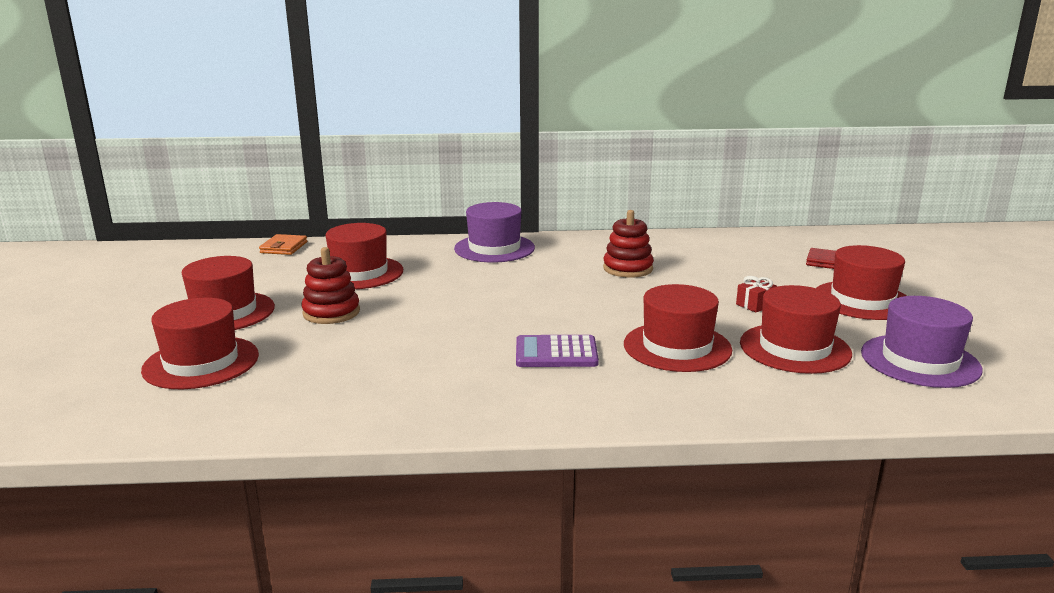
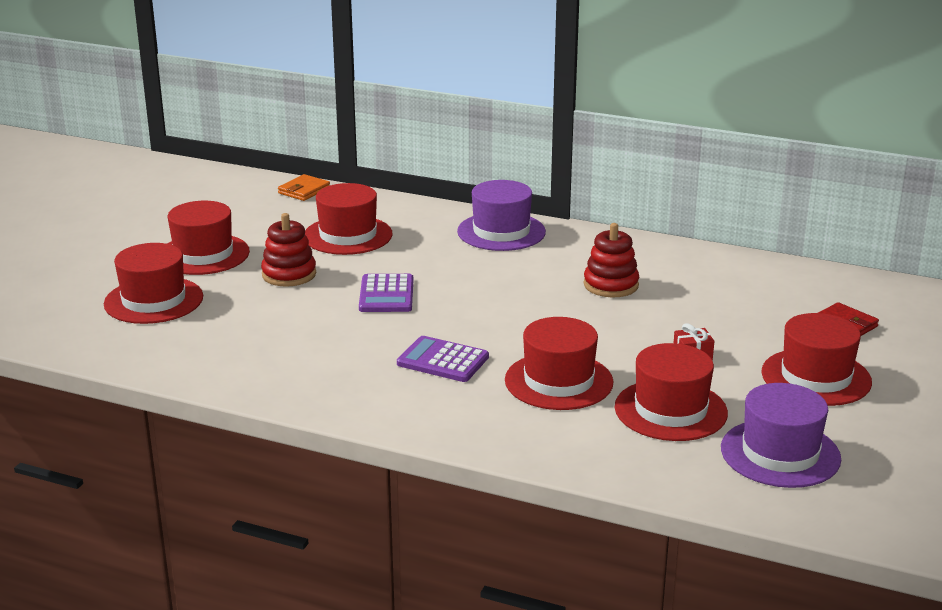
camera: 25 degrees right, 5 degrees up
(444, 311) = (386, 294): none -> purple calculator

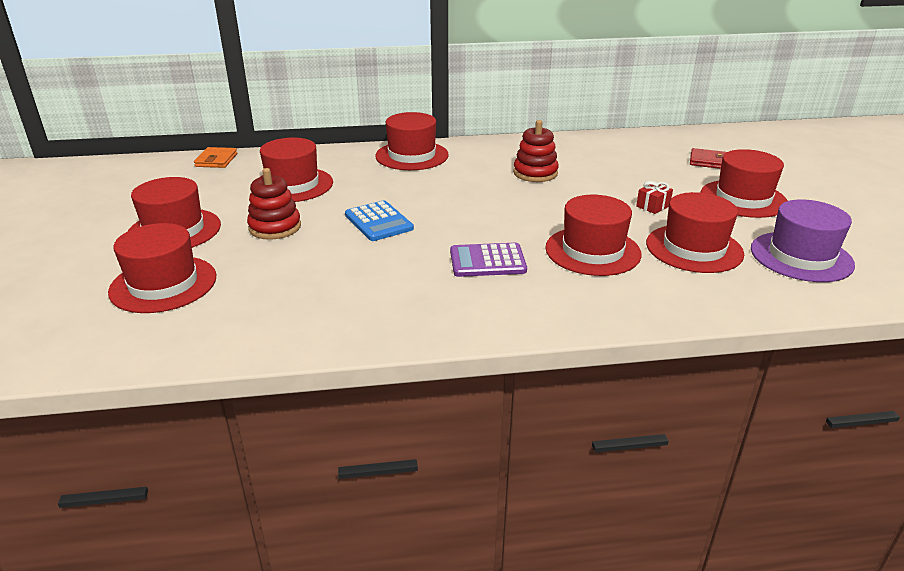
camera: 30 degrees left, 5 degrees up
(386, 294) = (378, 222): purple calculator -> blue calculator
(501, 232) = (412, 155): purple hat -> red hat

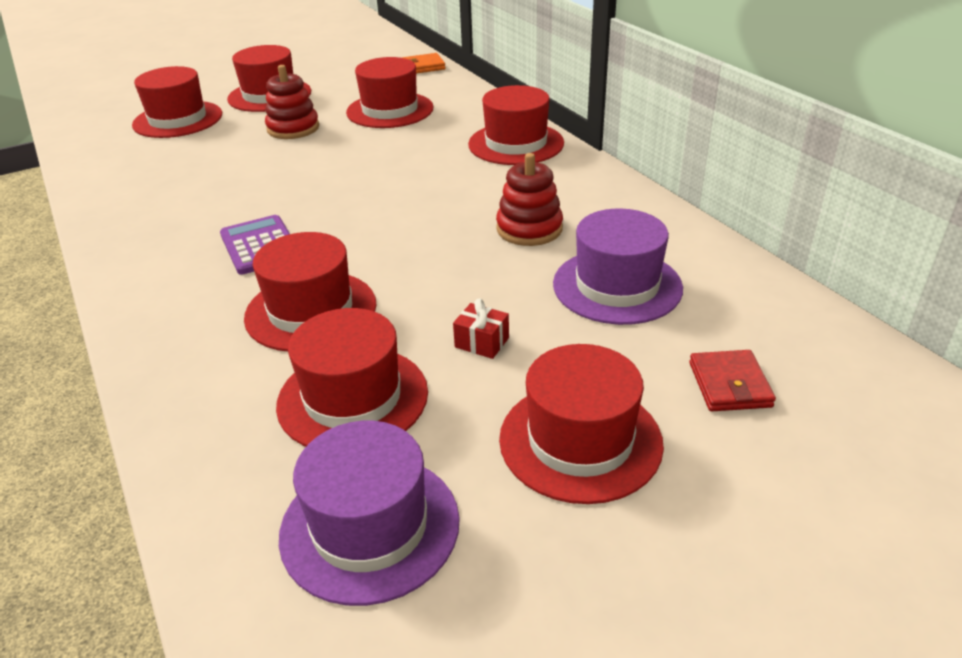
camera: 70 degrees right, 5 degrees up
(378, 222) = (327, 169): blue calculator -> none
(614, 165) = (617, 286): none -> purple hat

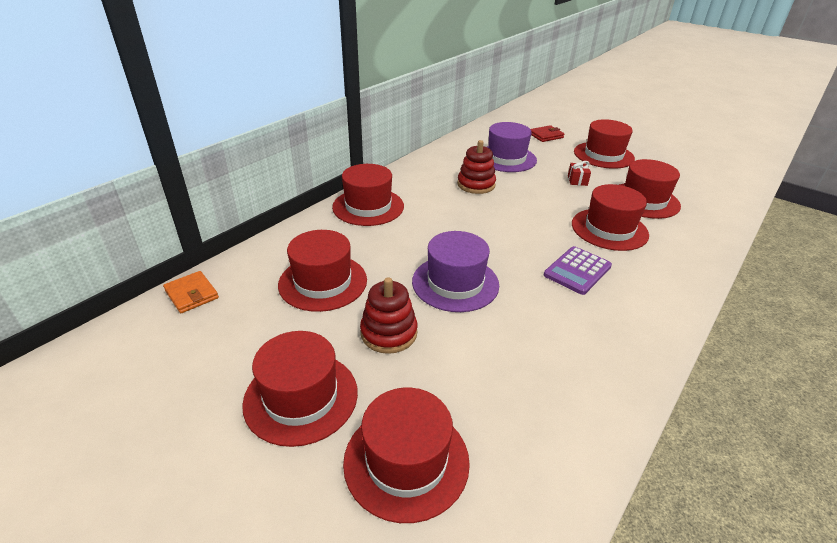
camera: 115 degrees left, 0 degrees up
(370, 526) = (686, 182): purple hat -> purple hat (455, 283)

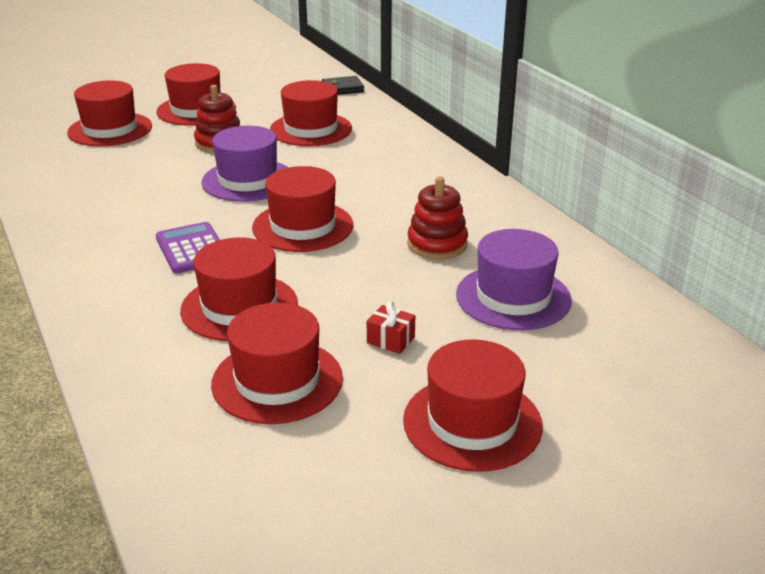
camera: 115 degrees right, 5 degrees down
(192, 294) = (342, 88): orange wallet -> black wallet
(368, 206) = (428, 166): red hat -> red hat (303, 226)
(546, 135) = (604, 383): red wallet -> none

